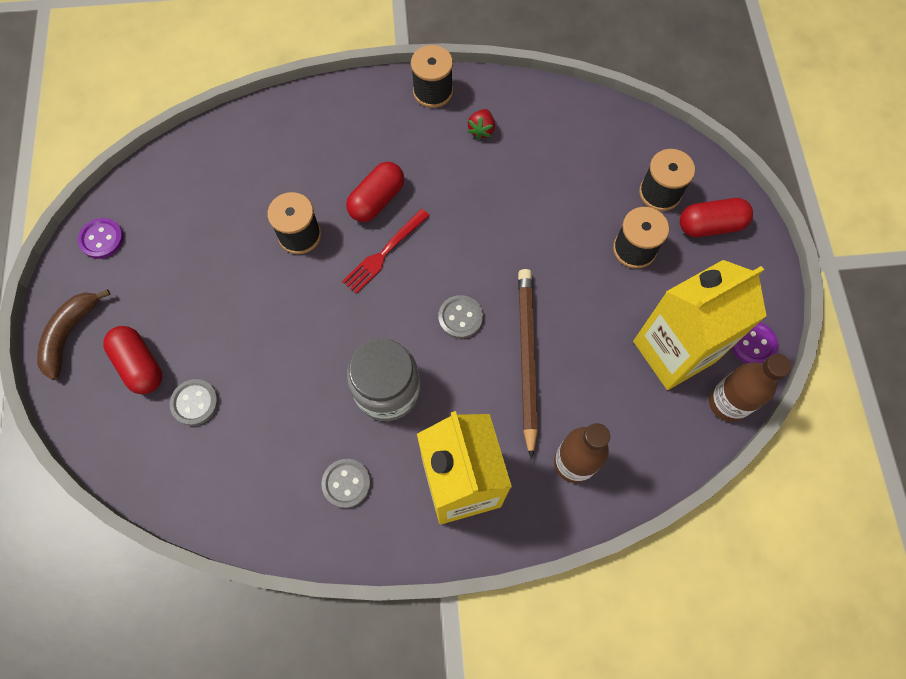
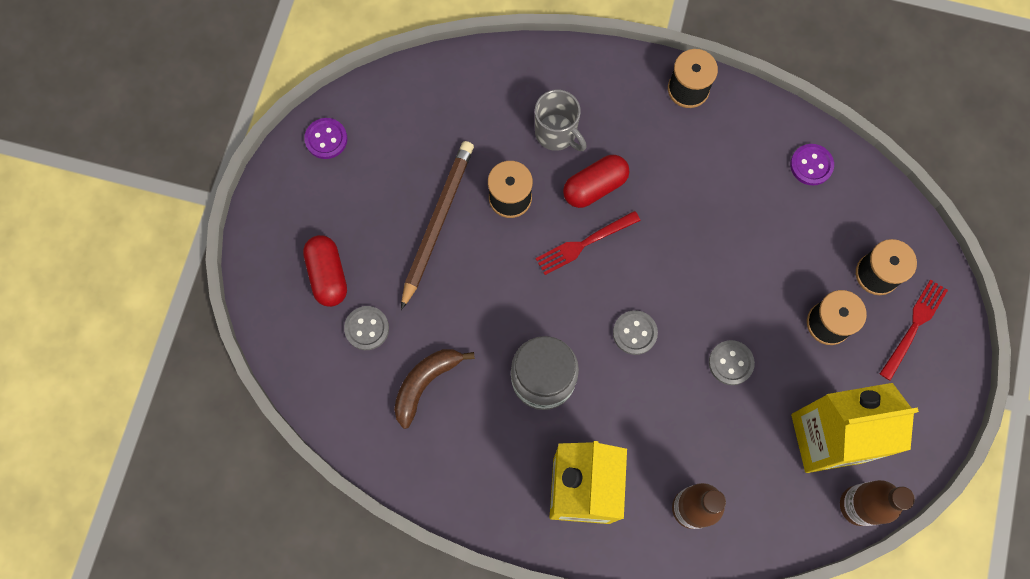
camera: 20 degrees right, 5 degrees up
(70, 334) = (274, 224): brown banana -> brown banana (425, 383)
(325, 165) = (556, 133): none -> grey mug
(346, 483) = (478, 451): grey button -> grey button (731, 363)
(481, 130) = (722, 147): red strawberry -> none
(527, 358) = (683, 394): brown pencil -> brown pencil (437, 223)
(710, 225) = (914, 325): red capsule -> red fork
(753, 344) = (907, 458): purple button -> purple button (811, 165)

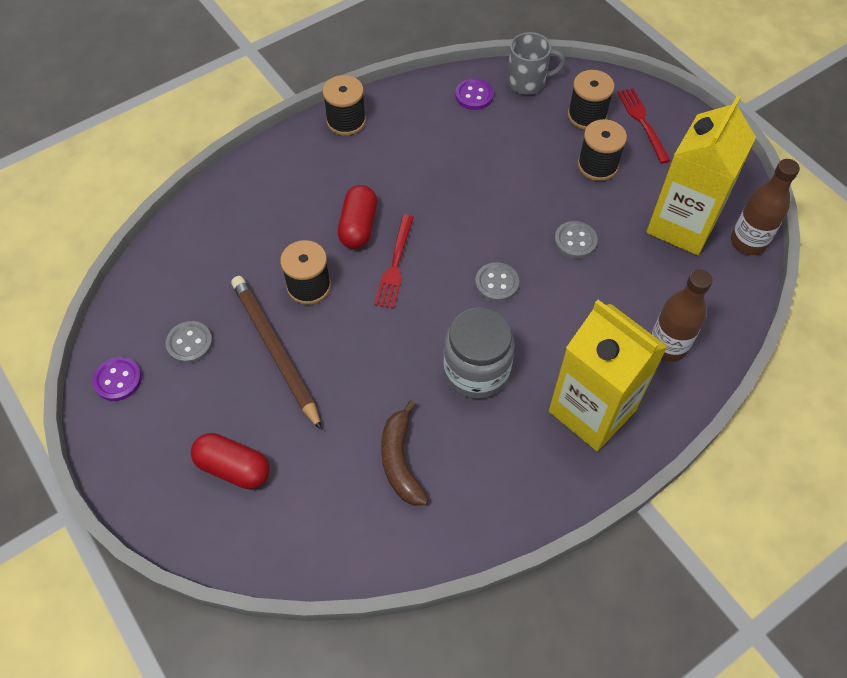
camera: 50 degrees left, 15 degrees down
(367, 328) = (310, 472): grey button -> grey button (189, 343)
(556, 133) = (292, 220): grey mug -> grey mug (527, 82)

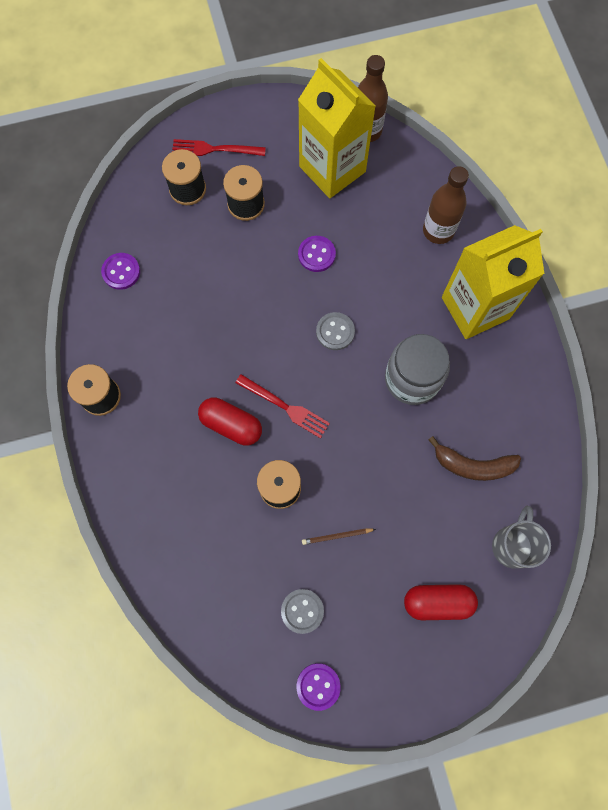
camera: 70 degrees left, 15 degrees up
(233, 468) = (437, 602): red capsule -> red capsule turned 45 degrees clockwise
(275, 351) = (337, 536): brown pencil -> brown pencil, size x0.42
(527, 82) = (126, 221): grey mug -> grey mug (512, 545)
(575, 241) = (316, 254): grey button -> purple button

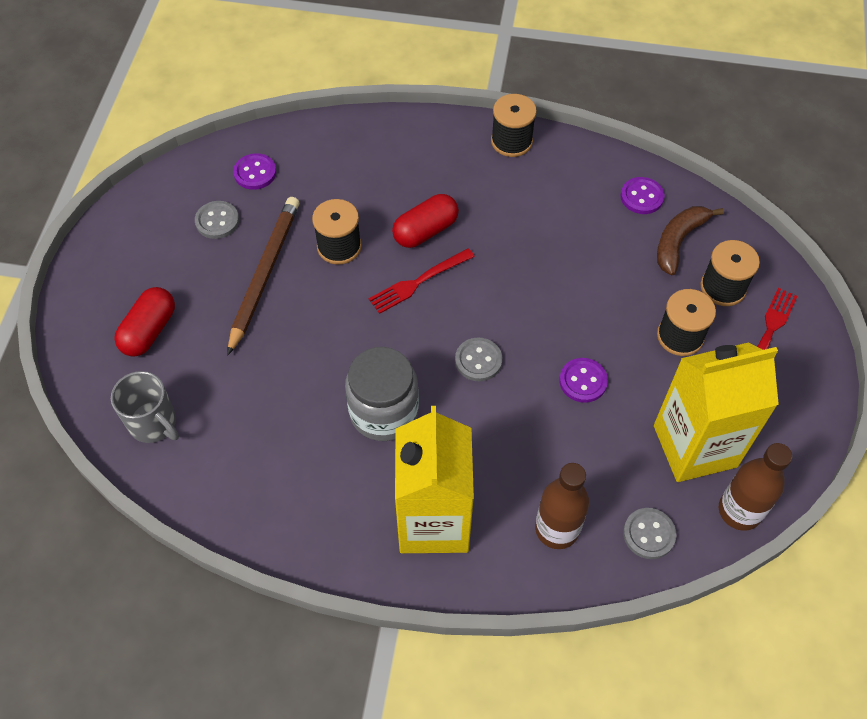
camera: 115 degrees right, 15 degrees down
(318, 686) = (148, 208): purple button -> purple button (255, 173)
(337, 536) = (264, 274): brown pencil -> brown pencil, size x2.39
(411, 176) = (649, 534): none -> grey button
(473, 465) = (256, 426): brown banana -> brown banana (678, 241)

